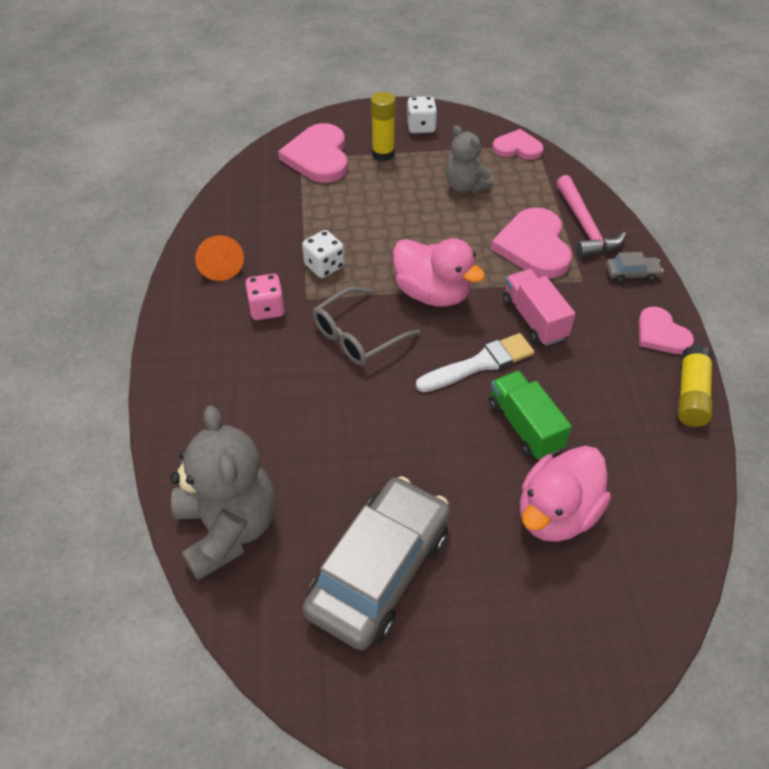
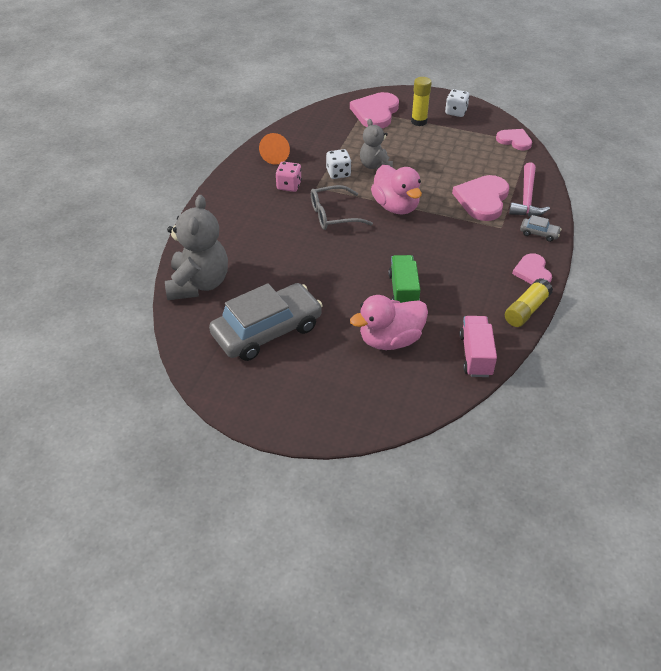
camera: 25 degrees right, 5 degrees down
(465, 186) = (461, 154): grey teddy bear -> grey teddy bear (375, 166)
(479, 364) = (398, 252): white brush -> none
(534, 319) = (452, 239): pink truck -> pink truck (475, 355)

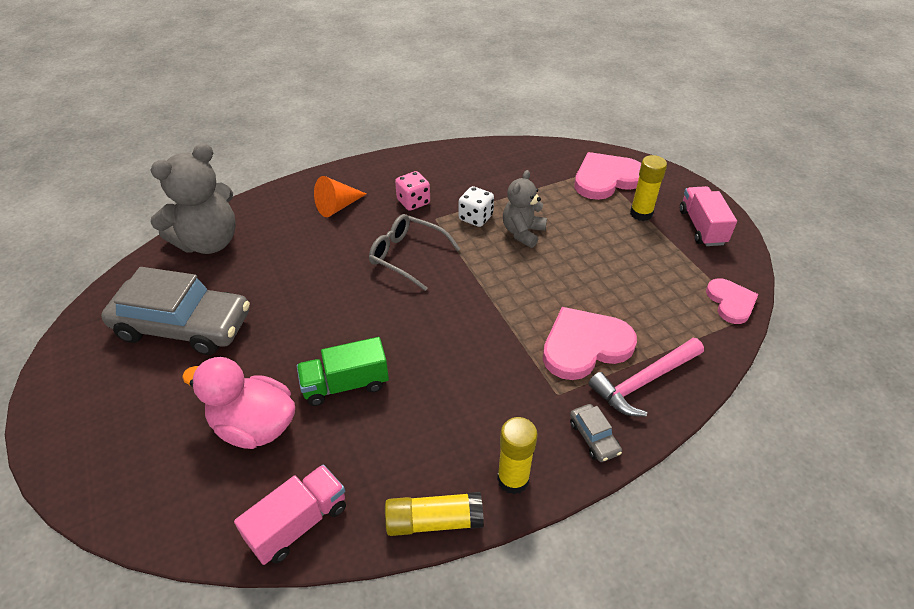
camera: 45 degrees right, 0 degrees up
(276, 155) = (447, 167): orange cone -> orange cone (338, 206)
(396, 206) = (478, 288): pink duck -> none
(403, 291) = (345, 384): green truck -> green truck turned 150 degrees counterclockwise
(456, 112) = (701, 227): white dice -> pink truck
(532, 272) = (513, 479): pink heart -> yellow glue stick

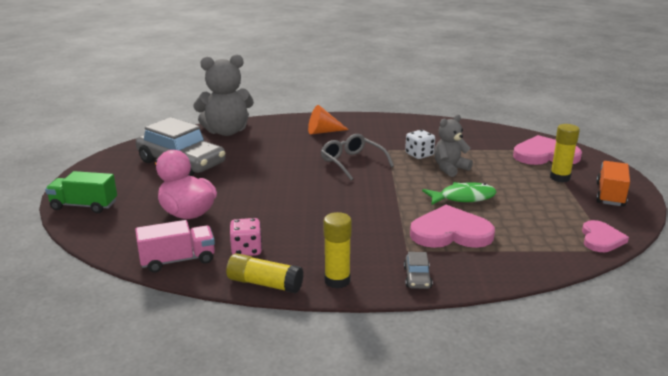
camera: 25 degrees right, 20 degrees down
(345, 384) = (259, 210): green truck -> green truck (84, 206)
(413, 202) = (379, 139): pink dice -> pink dice (246, 250)
(564, 280) = (463, 198): none -> green fish
(644, 382) = (484, 261): pink hammer -> none
(701, 227) = (610, 195): pink truck -> orange truck

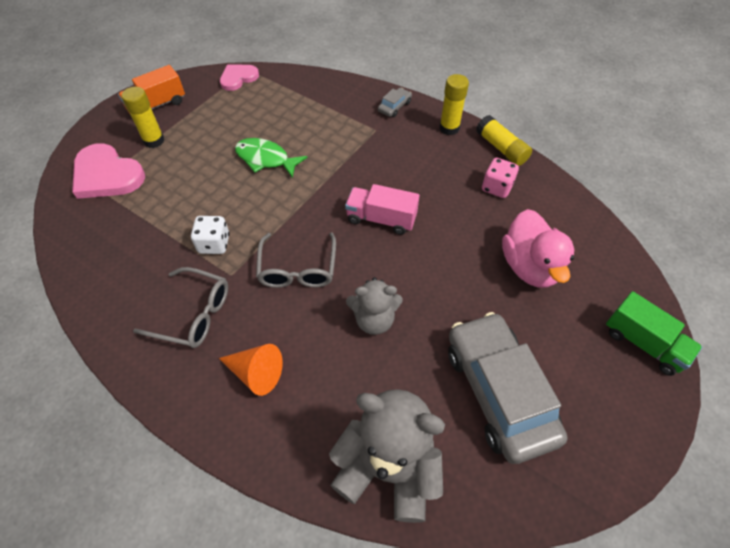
camera: 145 degrees left, 30 degrees up
(178, 260) = (559, 203): pink truck -> pink truck (381, 219)
(383, 134) = (194, 314): none -> grey glasses
(450, 168) = (219, 203): grey teddy bear -> grey teddy bear (374, 319)
(450, 232) = (325, 130): pink heart -> none

